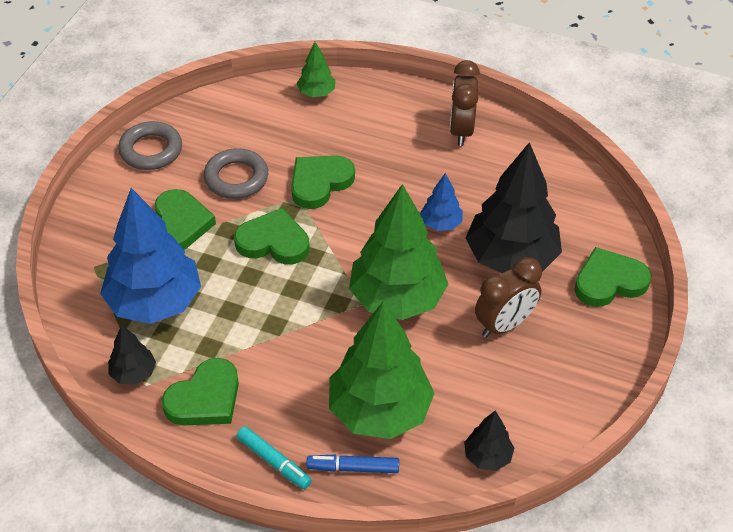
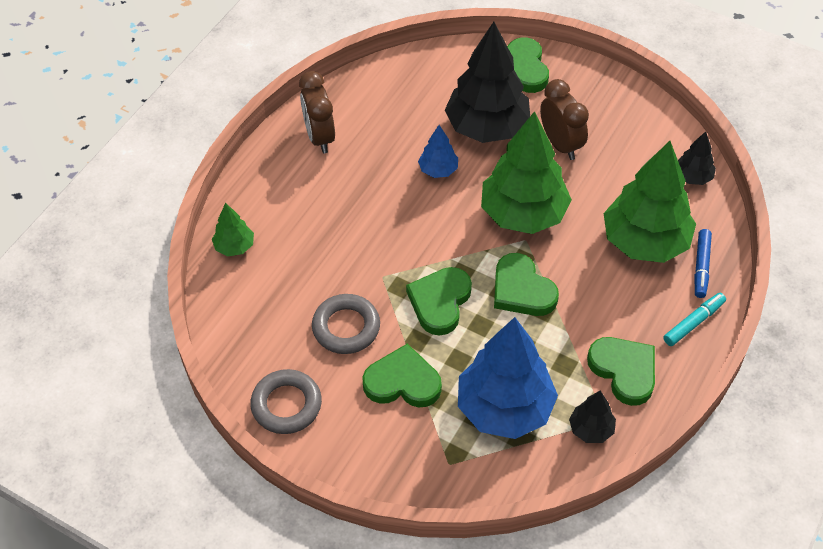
camera: 80 degrees left, 5 degrees up
(319, 183) = (367, 257): green heart -> green heart (522, 290)
(461, 130) = (319, 137): brown clock -> brown clock turned 60 degrees clockwise

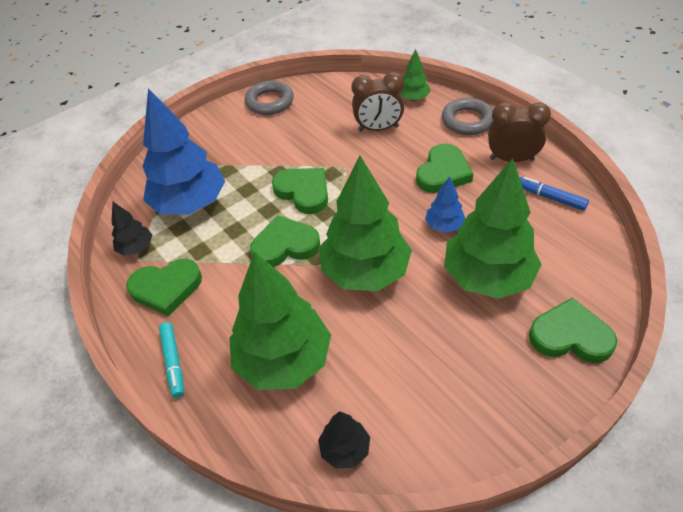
camera: 115 degrees right, 5 degrees down
(346, 327) = (312, 138): grey ring -> grey ring (467, 121)
(402, 382) = (249, 156): green heart -> green heart (443, 172)
(487, 127) = (487, 277): black tree -> green tree
(561, 144) = (442, 333): brown clock -> brown clock (378, 128)
(701, 267) = (227, 399): blue marker -> blue marker (550, 197)

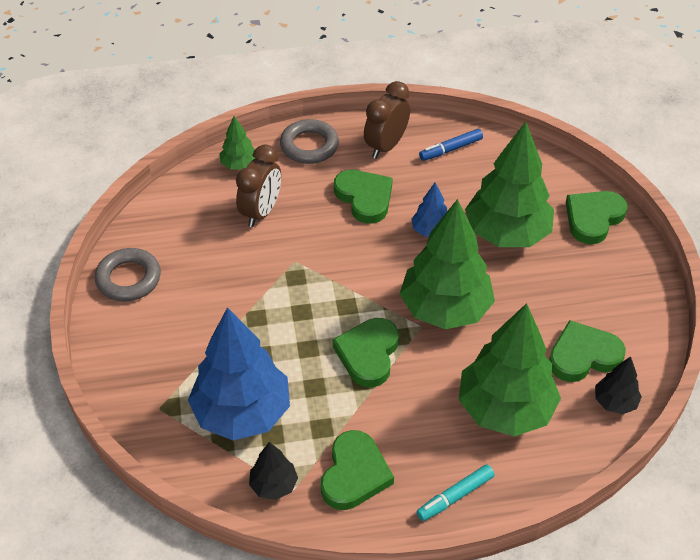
camera: 65 degrees left, 0 degrees up
(173, 362) = (455, 496): turquoise marker -> turquoise marker turned 135 degrees clockwise
(303, 192) = (305, 310): green heart -> green heart (583, 355)

